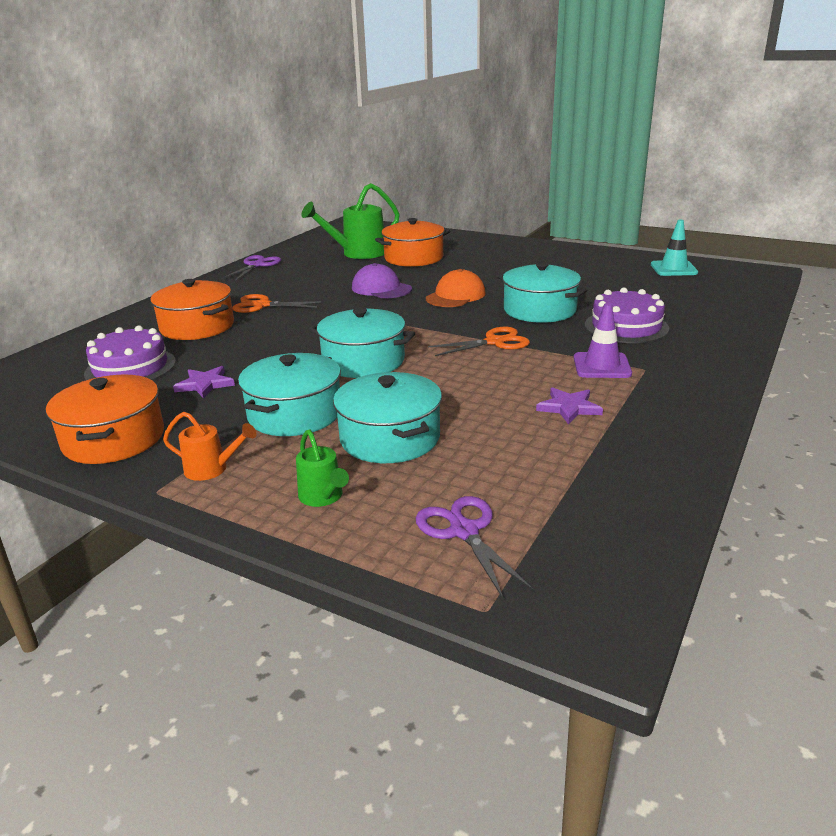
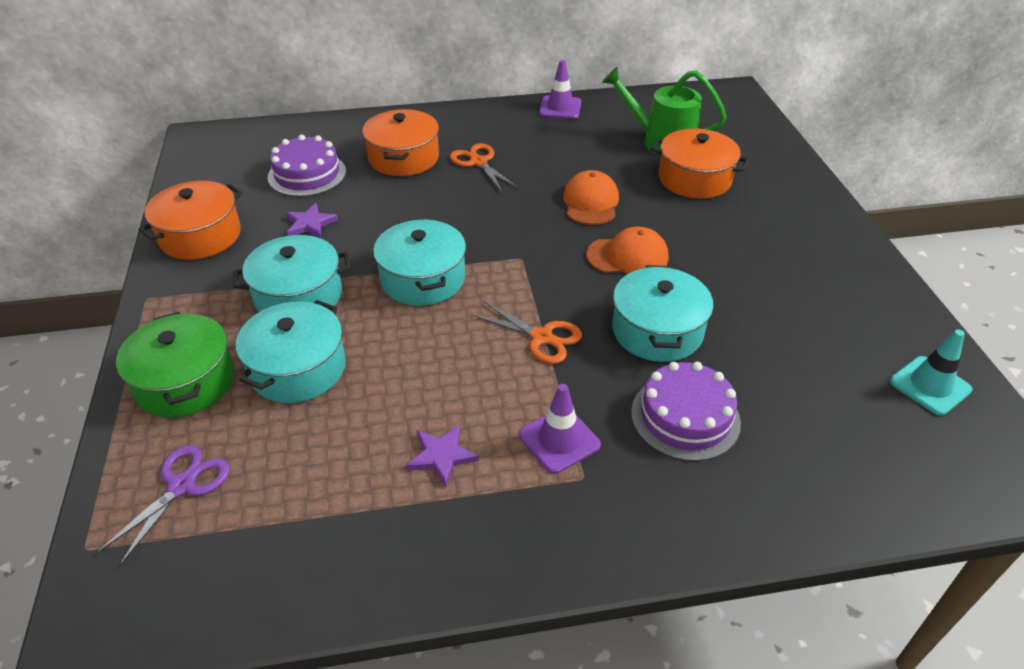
camera: 50 degrees right, 15 degrees up
(212, 469) = (190, 305): orange watering can -> none
(257, 265) = (560, 108): purple scissors -> purple traffic cone
(323, 497) = (185, 382): green watering can -> green pot
(381, 288) = (590, 202): purple cap -> orange cap

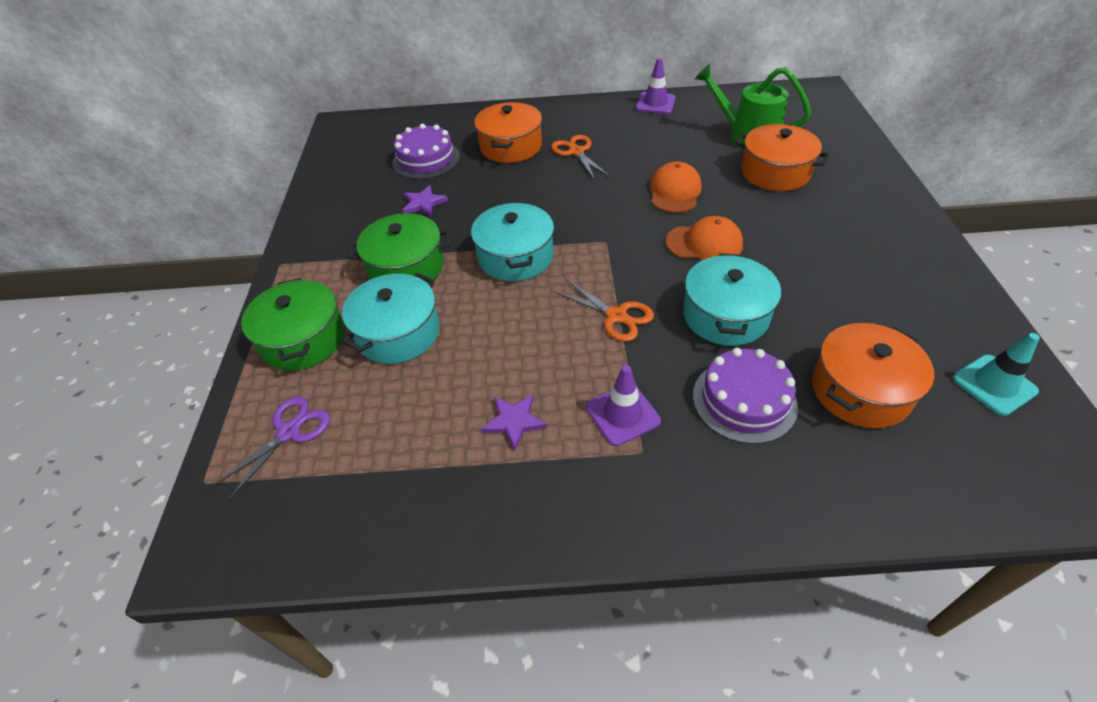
camera: 10 degrees right, 5 degrees up
(200, 236) = (331, 211): orange pot -> orange pot (860, 390)
(298, 295) = (406, 267): turquoise pot -> green pot

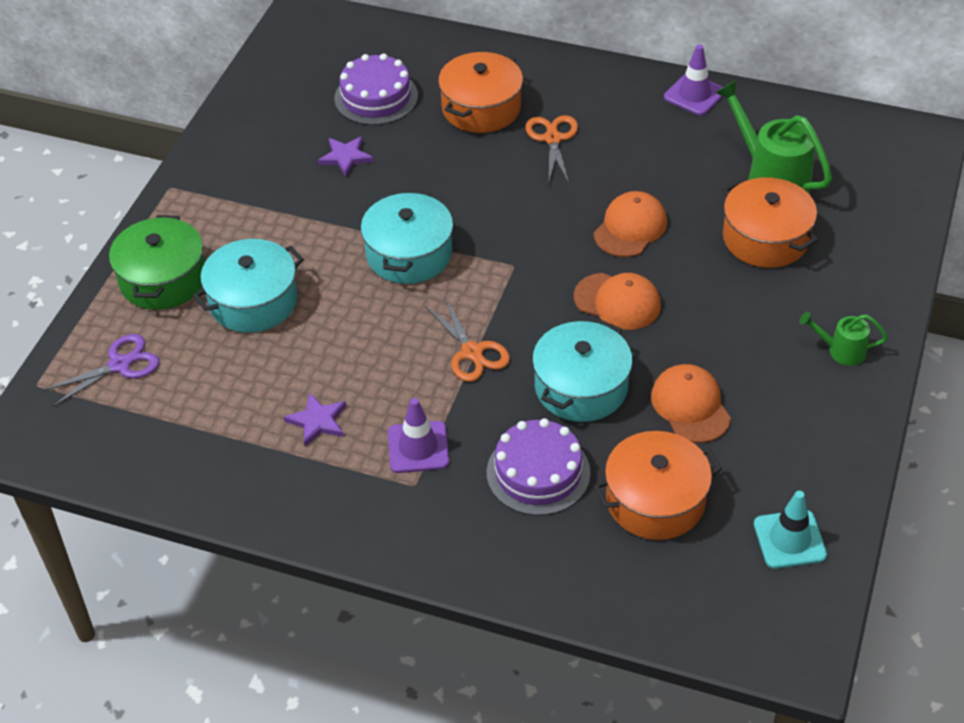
camera: 20 degrees right, 0 degrees up
(406, 267) = (293, 231): green pot -> none
(822, 302) = (690, 406): none -> orange cap
(893, 228) = (841, 351): none -> green watering can

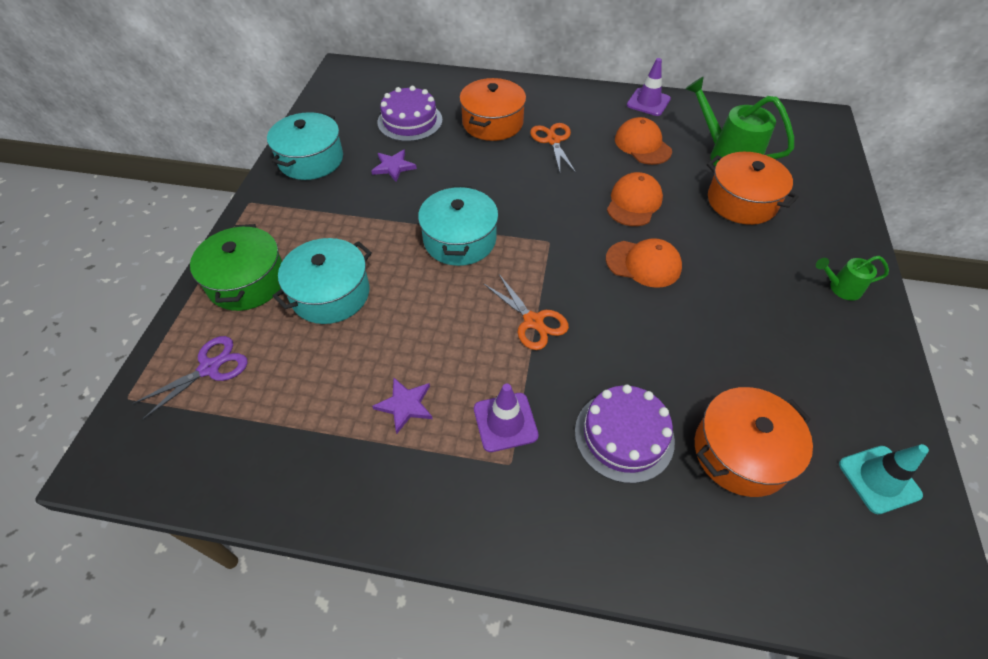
camera: 10 degrees left, 5 degrees up
(581, 387) = (637, 344): turquoise pot -> turquoise pot (311, 159)
(690, 406) = (737, 352): orange cap -> orange cap (642, 145)

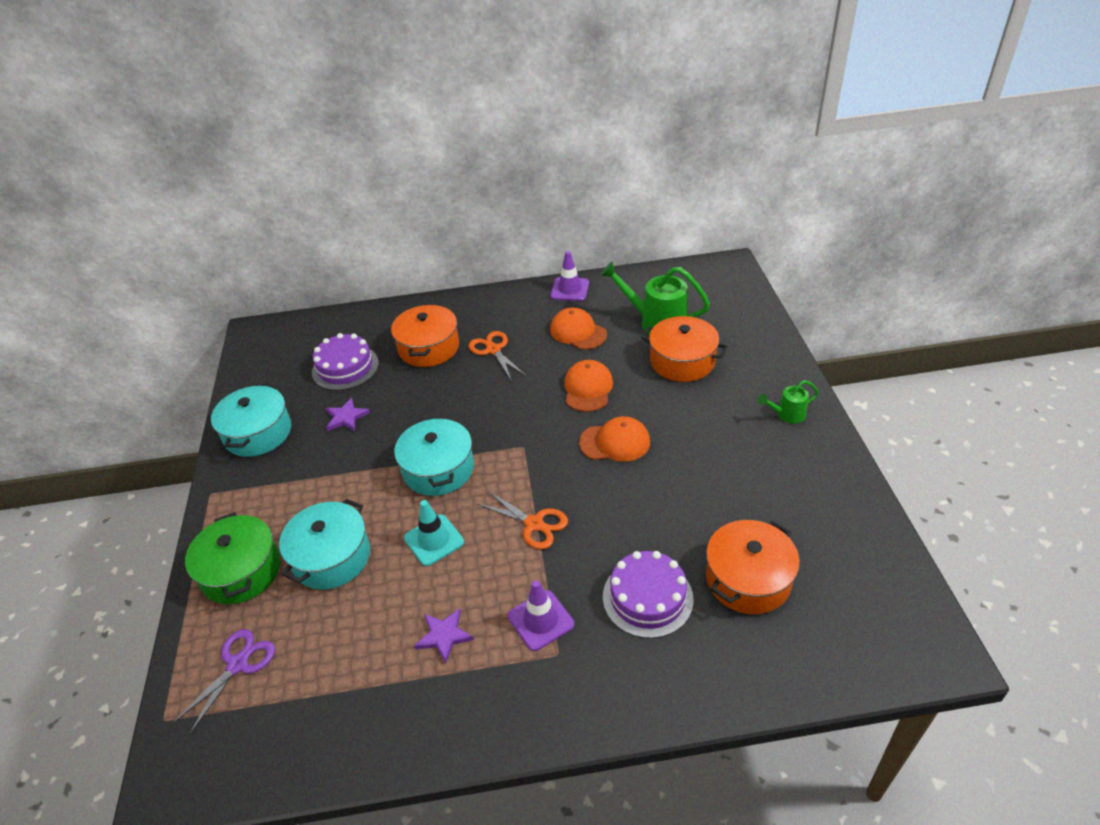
camera: 15 degrees left, 10 degrees down
(879, 479) = (861, 564): turquoise traffic cone -> turquoise traffic cone (434, 540)

